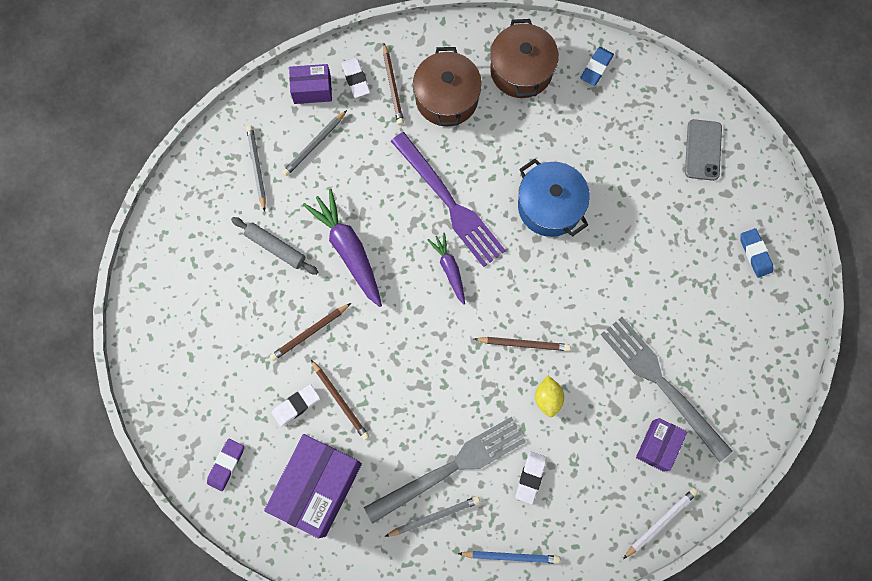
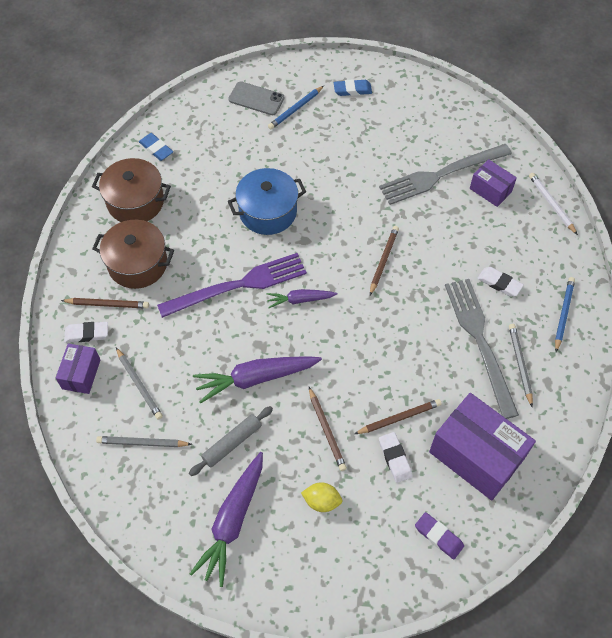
camera: 75 degrees left, 15 degrees down
(200, 270) = (232, 521): none -> purple carrot
(548, 398) = (435, 254): yellow lemon -> yellow lemon (321, 501)
(702, 197) = (295, 109): none -> blue pencil

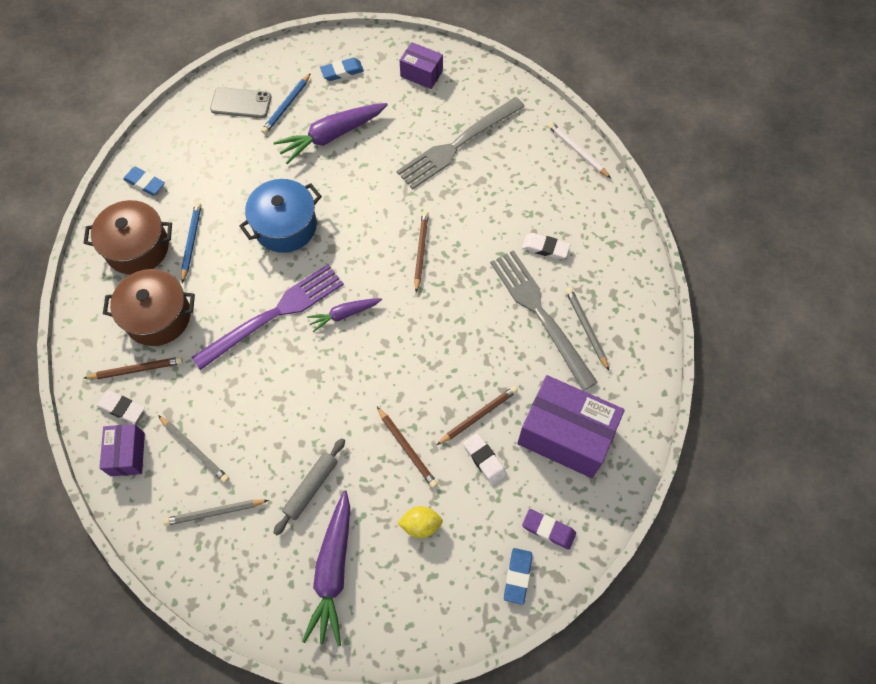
camera: 15 degrees left, 5 degrees up
(87, 334) = (122, 408): white eraser -> white eraser turned 45 degrees clockwise
(255, 378) = (318, 411): purple carrot -> purple carrot (331, 136)
(399, 571) = (517, 576): none -> blue eraser
(490, 190) = (512, 150): purple box -> purple box (421, 74)
(563, 314) = (617, 265): blue pencil -> blue pencil (192, 242)

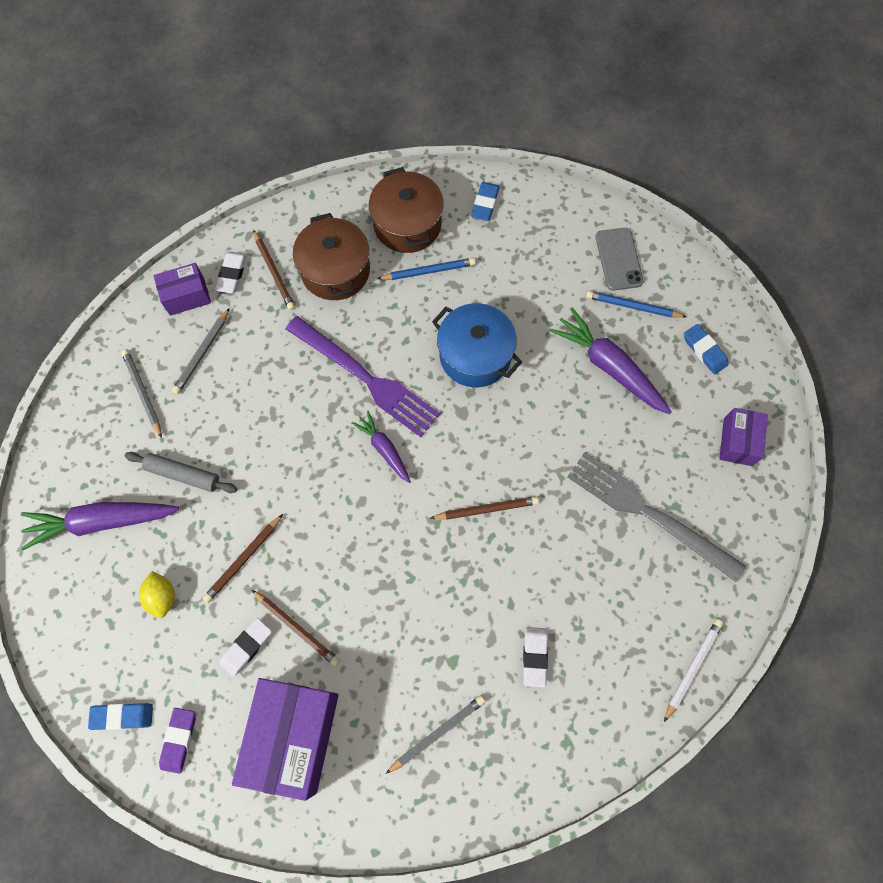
camera: 75 degrees right, 5 degrees up
(540, 314) = (441, 671): grey fork -> none

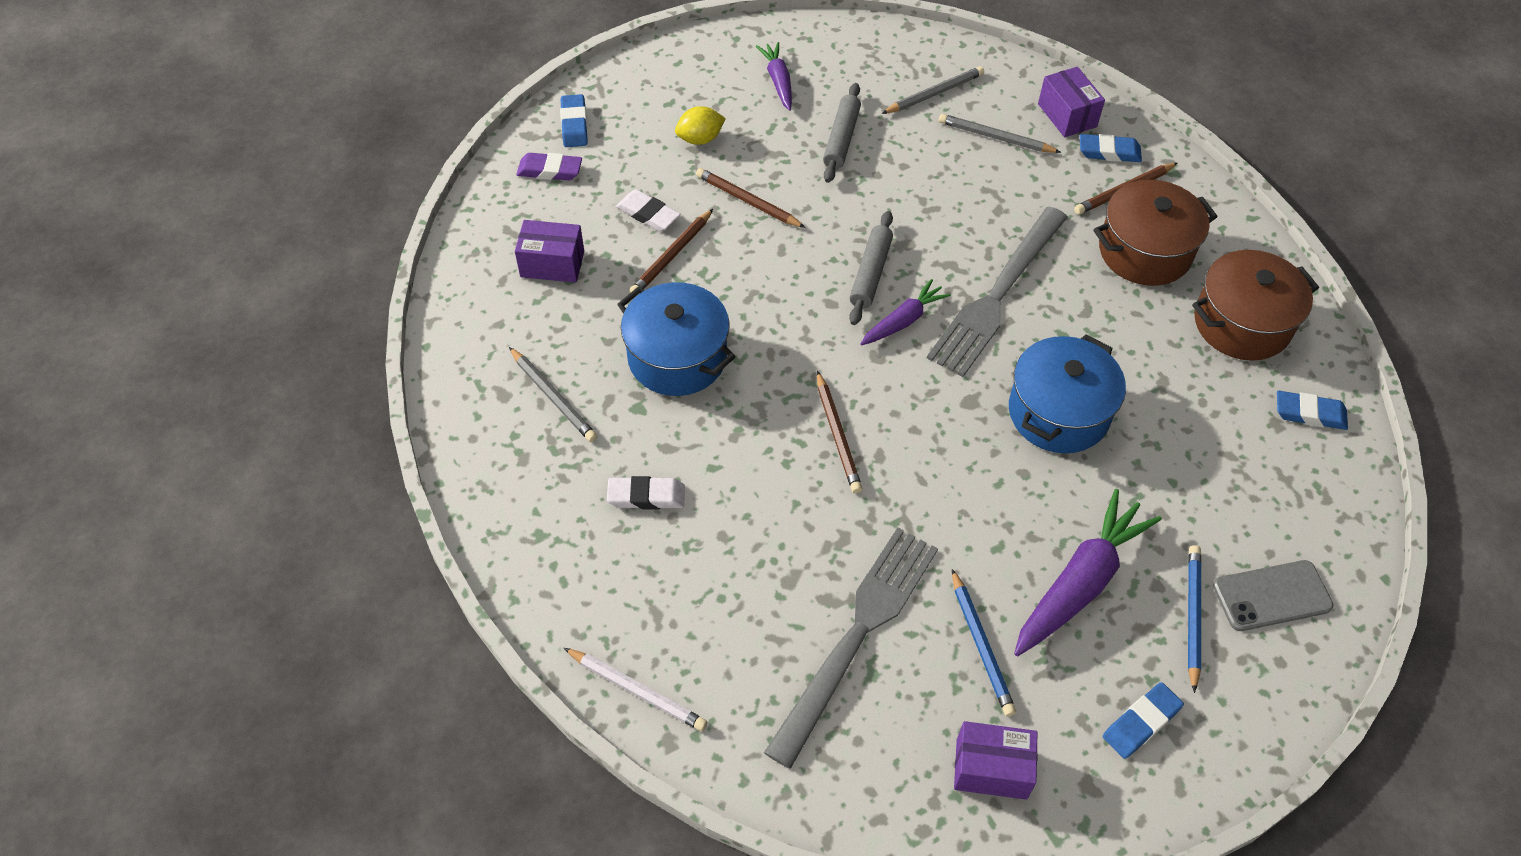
camera: 85 degrees right, 15 degrees down
(101, 522) = (778, 81): purple carrot -> purple carrot, size x0.58
(232, 274) = (1109, 152): white eraser -> blue eraser
(293, 736) = (552, 264): purple box -> purple box, size x0.53
(334, 467) = (871, 273): none -> grey rolling pin
(365, 378) = (997, 294): purple fork -> grey fork
(405, 627) = (677, 357): none -> blue pot
(429, 271) = (1175, 352): blue pencil -> blue pencil (981, 646)

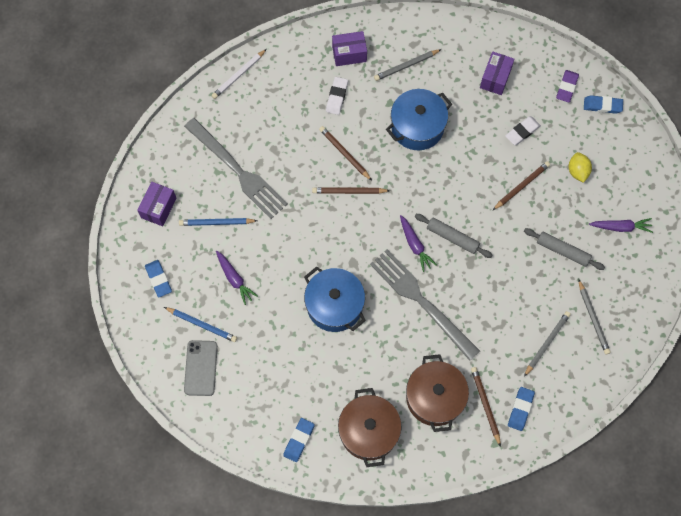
camera: 105 degrees right, 15 degrees up
(671, 255) = (488, 138): brown pencil -> brown pencil (344, 153)
(1067, 115) = (558, 395): purple box -> purple box (349, 54)
(1080, 582) = (235, 279): purple carrot -> purple carrot, size x0.58

